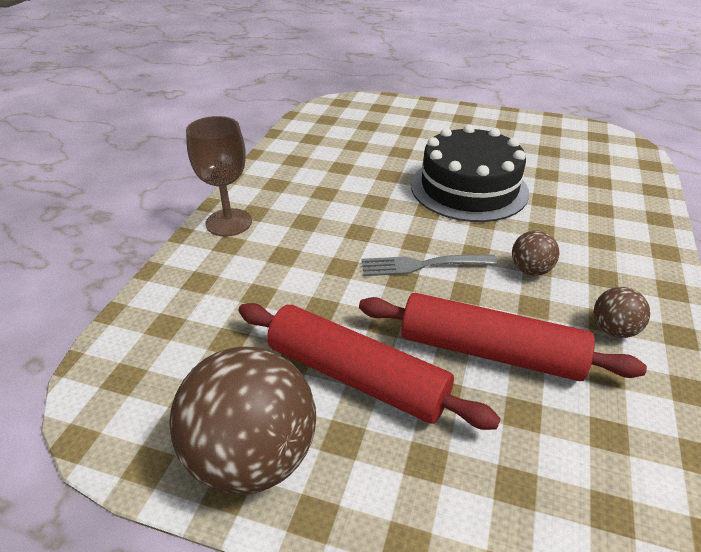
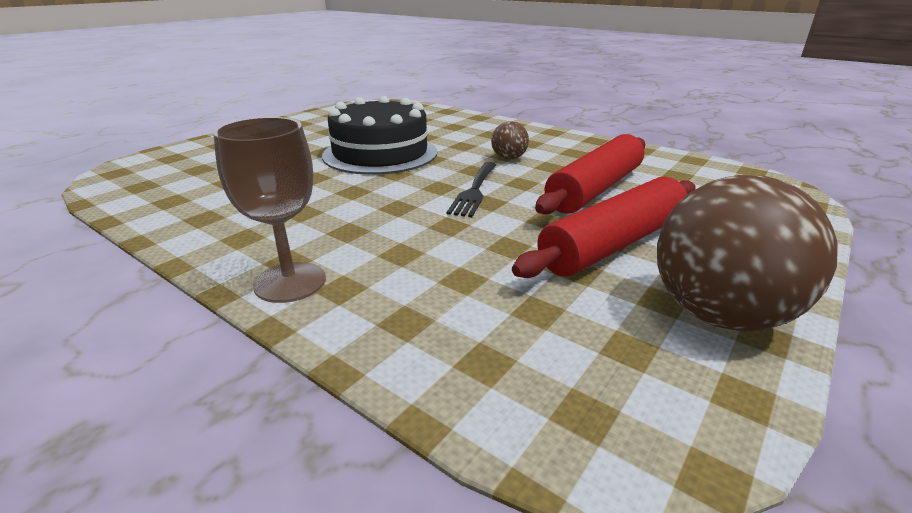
camera: 70 degrees left, 10 degrees down
(422, 265) = (474, 190): grey fork -> black fork
(613, 330) = (584, 152): brown ball -> none

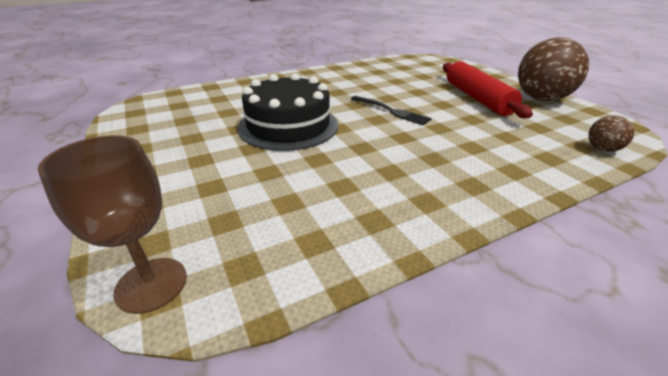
camera: 65 degrees left, 5 degrees up
(290, 282) = (504, 186): brown goblet -> brown goblet (151, 284)
(508, 158) = (344, 92): brown ball -> brown ball (602, 149)
(595, 189) = (410, 85): red rolling pin -> none

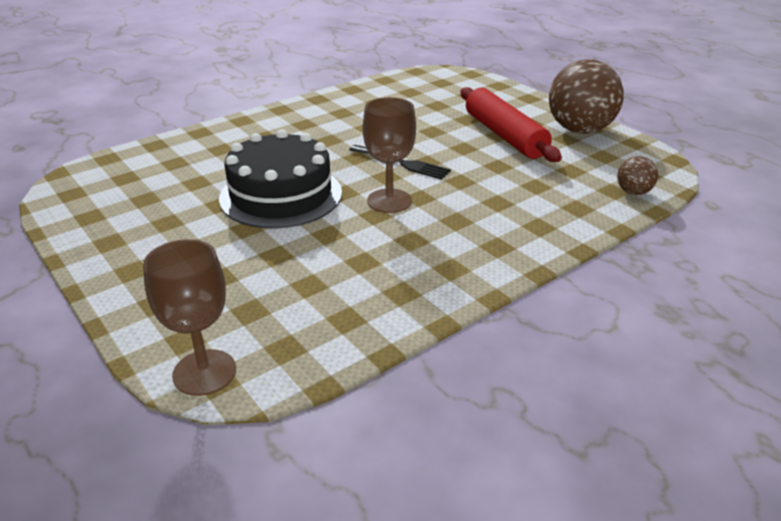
camera: 10 degrees left, 0 degrees up
(376, 137) = (389, 201): none -> brown goblet

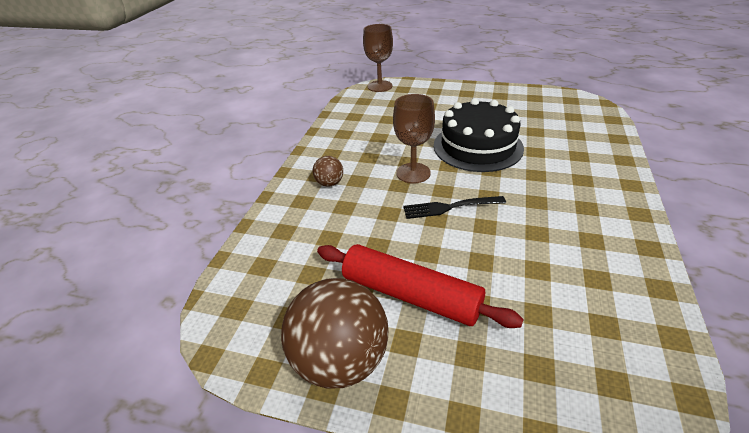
camera: 145 degrees right, 5 degrees up
(633, 192) = (243, 272): brown ball -> brown ball (329, 183)

